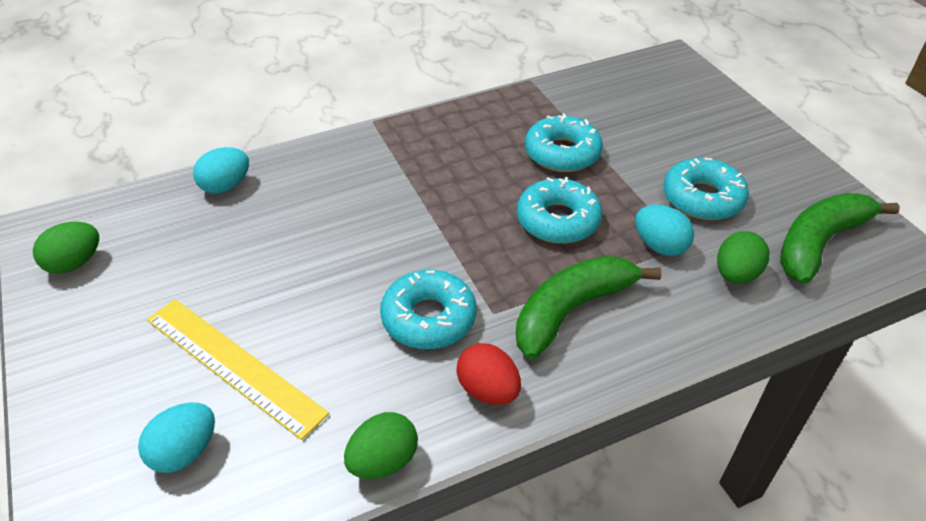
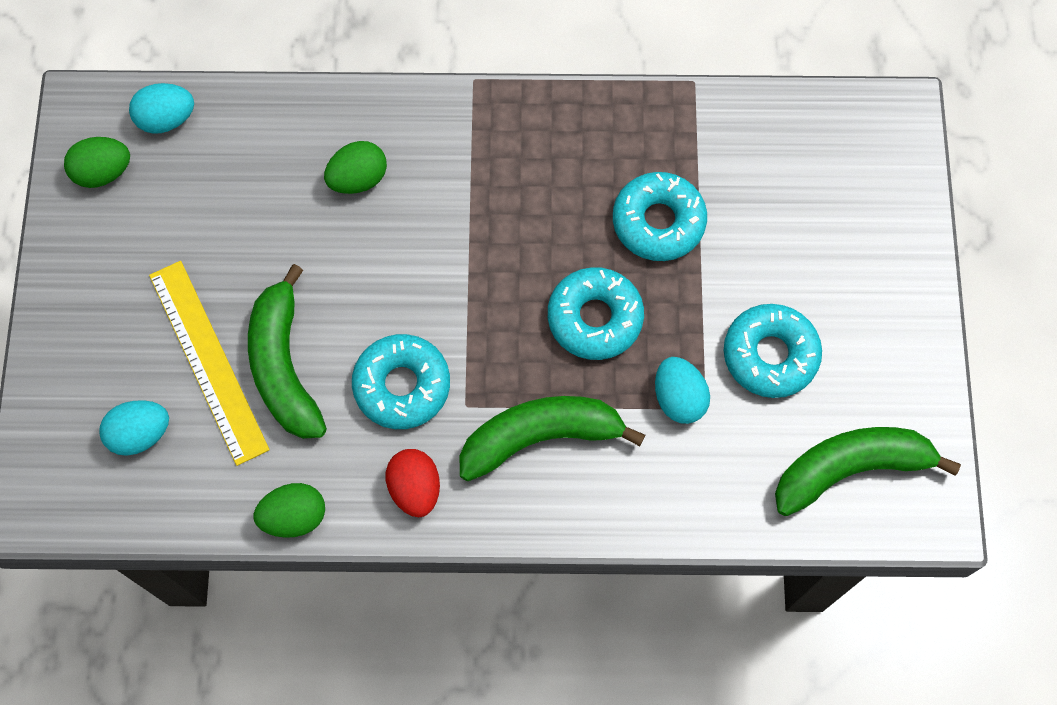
camera: 25 degrees right, 25 degrees up
(226, 186) = (277, 122): turquoise egg -> turquoise egg (167, 119)
(311, 342) = (284, 365): none -> green banana
(736, 275) = (731, 468): green egg -> green egg (358, 179)

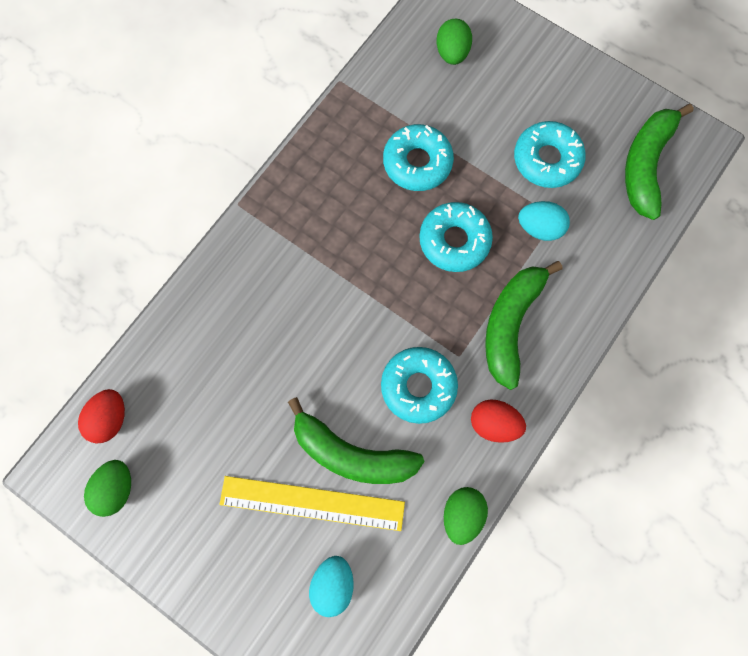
camera: 55 degrees left, 5 degrees up
(167, 119) = (110, 419): turquoise egg -> red egg
(358, 179) = (253, 320): green egg -> green egg (452, 53)

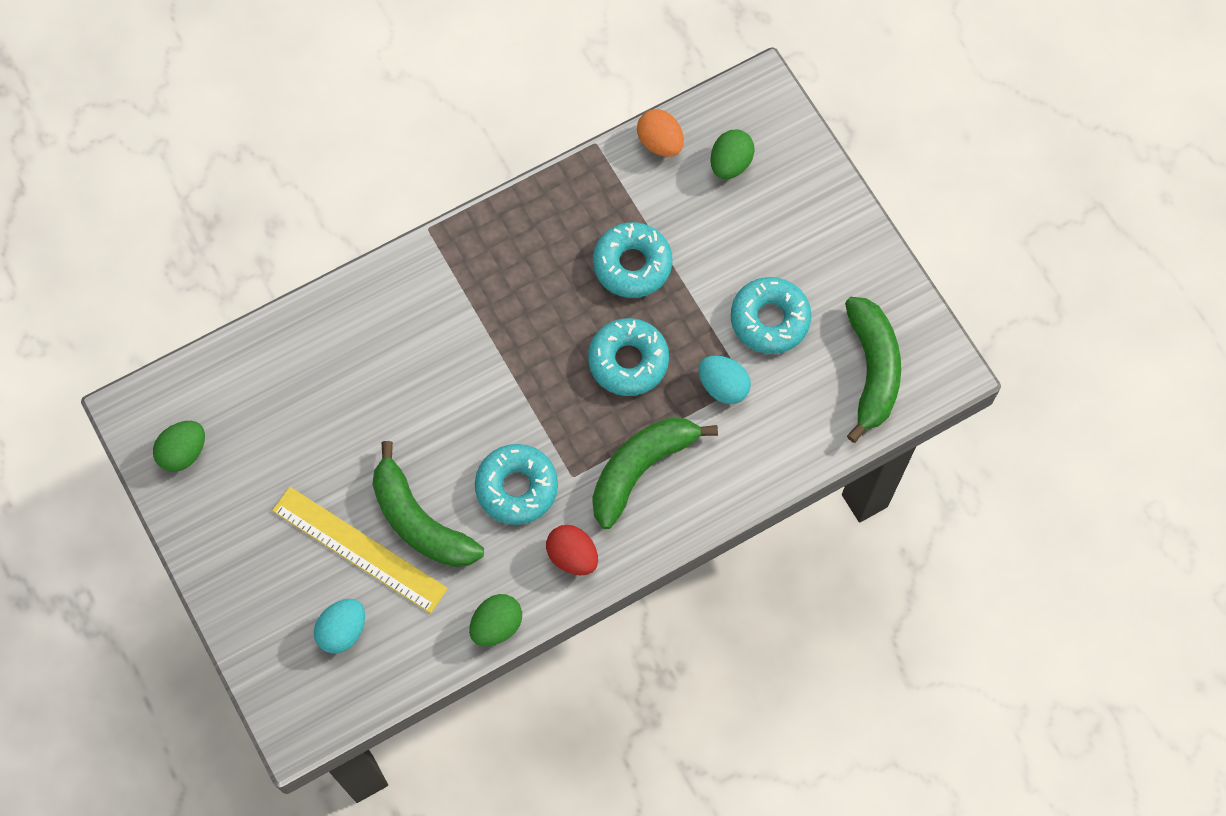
camera: 25 degrees right, 5 degrees down
(110, 419) = (207, 385): red egg -> none
(389, 59) = (660, 142): none -> orange egg
(645, 165) = (872, 370): green banana -> green banana turned 135 degrees clockwise

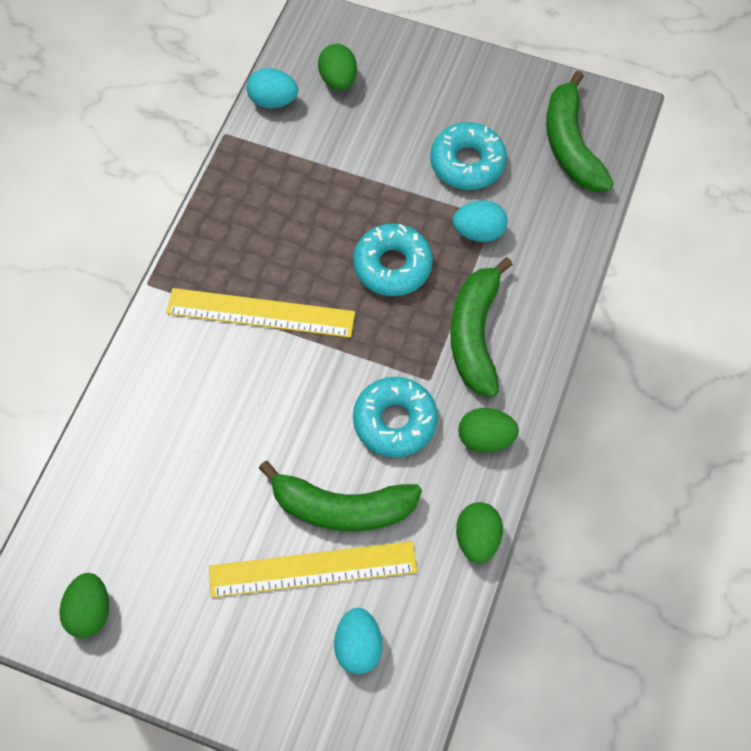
camera: 40 degrees left, 5 degrees down
(492, 320) = (260, 313): none -> yellow ruler
(572, 556) = (485, 438): red egg -> green egg
(632, 264) = (331, 197): turquoise donut -> none
(660, 142) = (273, 101): orange egg -> turquoise egg
(872, 370) = (570, 145): green banana -> green banana turned 150 degrees counterclockwise

